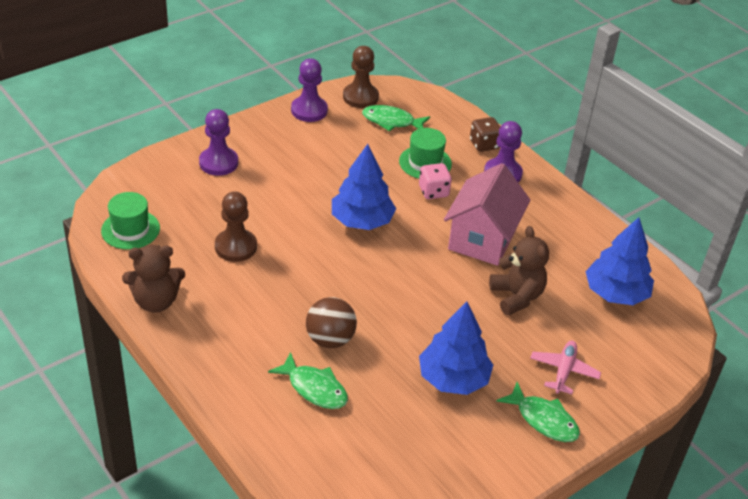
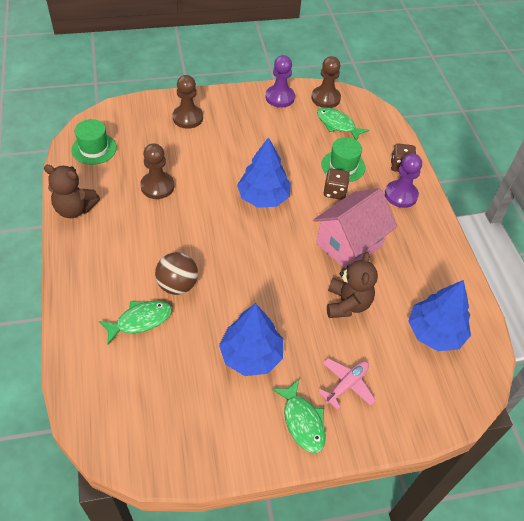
camera: 25 degrees right, 10 degrees up
(218, 163) = (188, 118): purple pawn -> brown pawn
(314, 388) = (140, 320): green fish -> green fish turned 90 degrees counterclockwise
(433, 191) = (334, 192): pink dice -> brown dice

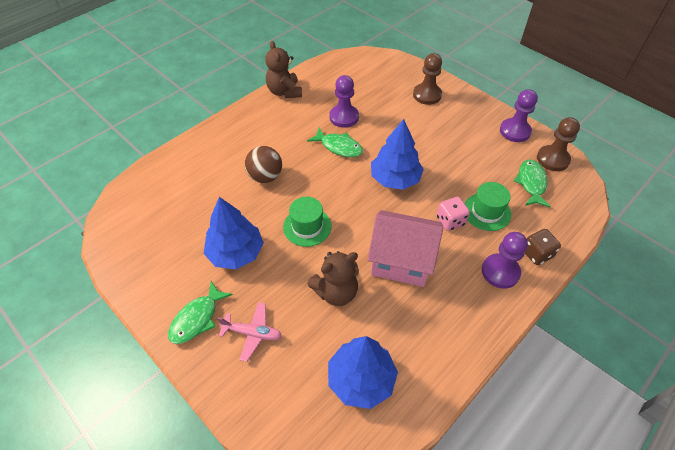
camera: 60 degrees right, 0 degrees up
(94, 149) = (345, 70): green hat -> green hat (307, 226)
(140, 320) = (219, 174): green fish -> green fish (339, 147)
(157, 186) = (344, 117): brown pawn -> purple pawn
(334, 192) = (450, 221): brown dice -> pink dice

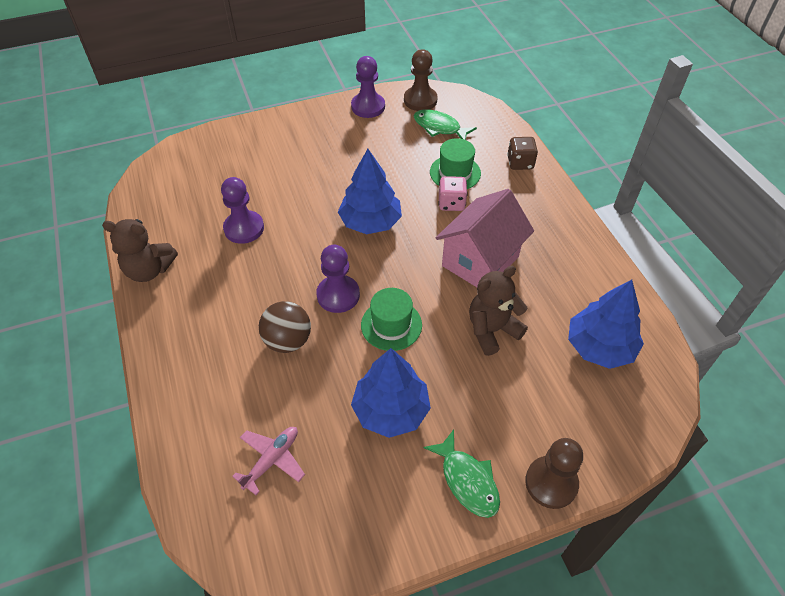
camera: 65 degrees left, 0 degrees up
(252, 333) = (510, 426): pink plane -> pink plane (272, 460)
(336, 292) = (492, 330): brown teddy bear -> brown teddy bear turned 120 degrees counterclockwise
(339, 147) = (289, 251): green fish -> none
(427, 95) = (266, 145): brown pawn -> brown pawn (551, 483)
(500, 272) = (527, 195): purple pawn -> purple pawn (338, 295)

